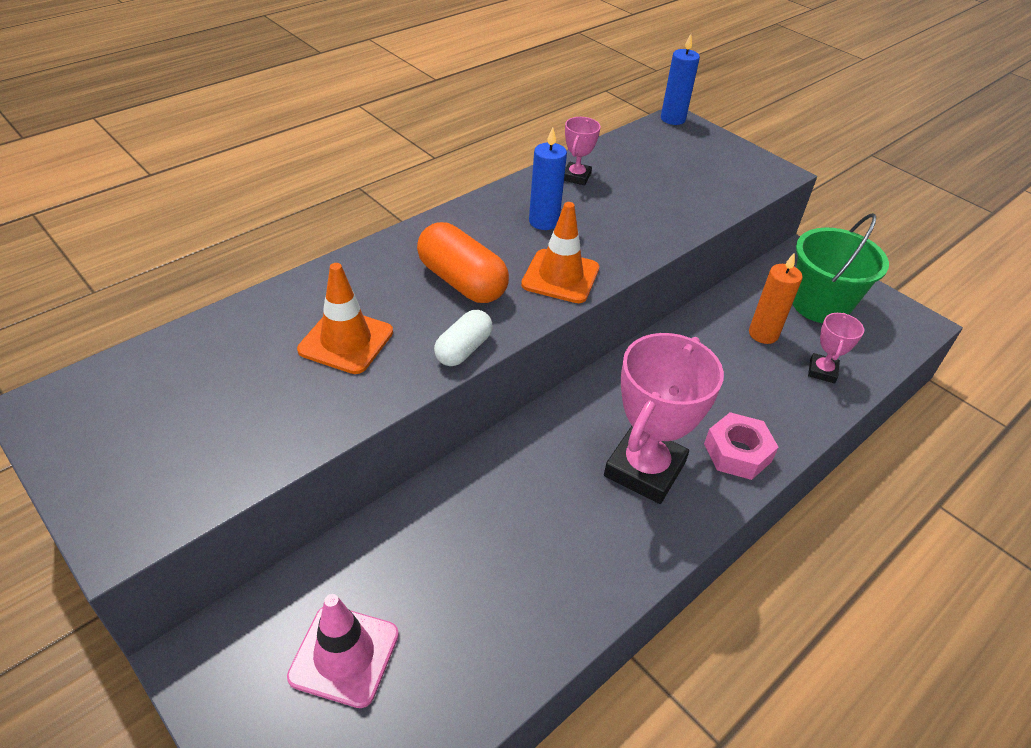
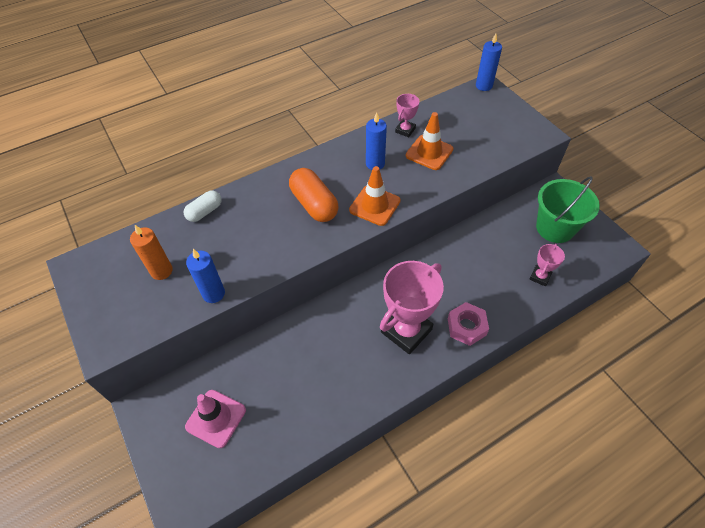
camera: 15 degrees right, 10 degrees up
(318, 426) = (213, 293): none -> blue candle
(346, 341) = (239, 240): orange traffic cone -> orange traffic cone (429, 152)
(463, 349) = (304, 252): white capsule -> white capsule (205, 212)
(763, 334) = (509, 246): orange candle -> orange candle (161, 271)

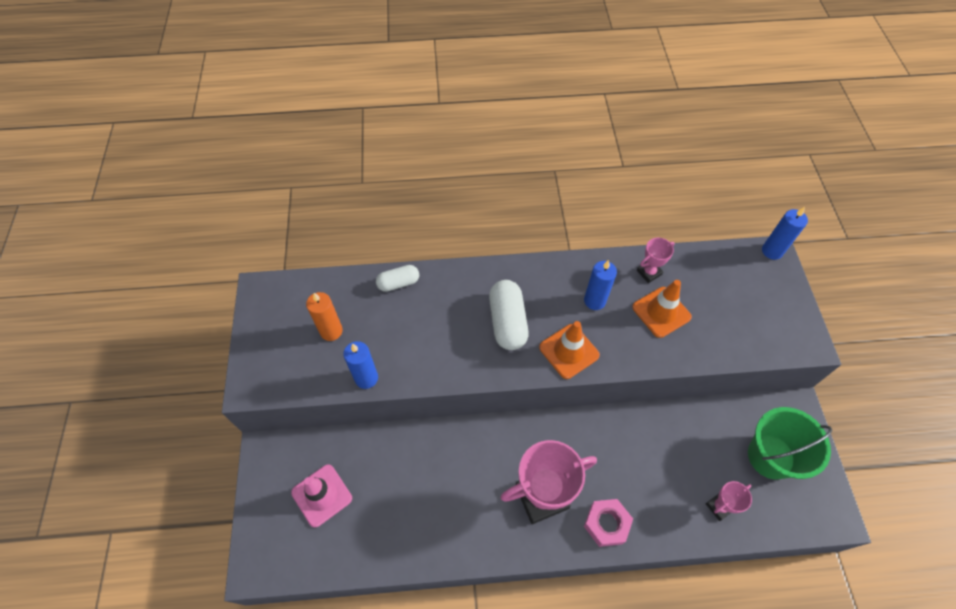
camera: 25 degrees right, 5 degrees up
(314, 204) = (507, 322): orange capsule -> white capsule

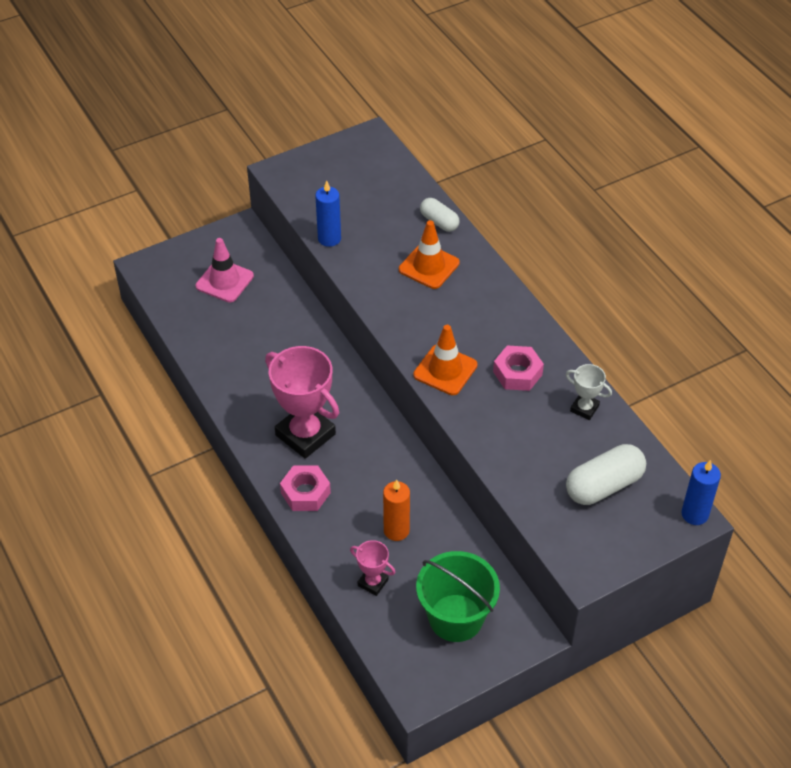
camera: 65 degrees right, 10 degrees down
(331, 331) = (360, 198): orange candle -> orange candle (396, 530)
(507, 322) = (448, 314): white capsule -> white capsule (604, 485)
(594, 301) = (517, 373): blue candle -> pink nut
(649, 272) = (584, 408): pink trophy -> white trophy
(661, 312) = (540, 431): orange traffic cone -> orange traffic cone (429, 266)

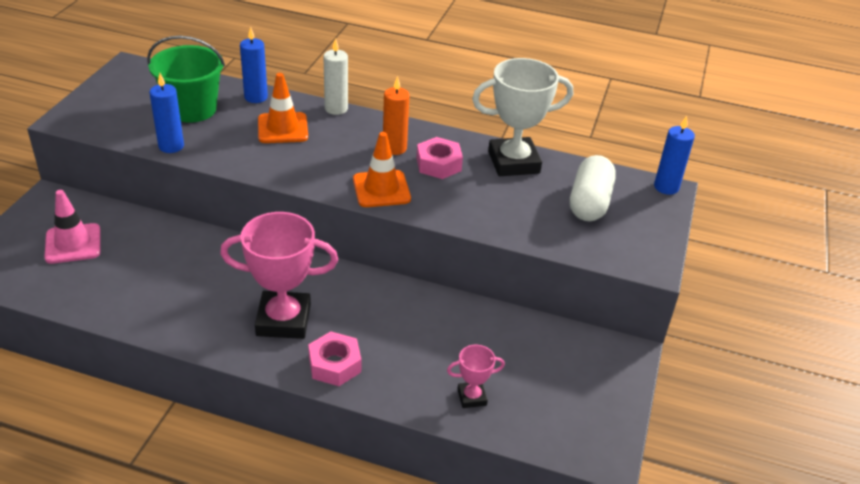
camera: 45 degrees left, 10 degrees down
(396, 530) = (444, 345): orange candle -> orange candle (394, 148)
(439, 222) = (256, 97): white capsule -> blue candle
(456, 618) = (565, 379): green bucket -> green bucket (192, 109)
(492, 269) = (336, 108): none -> white candle
(584, 408) = (513, 162): white trophy -> white trophy, size x2.06

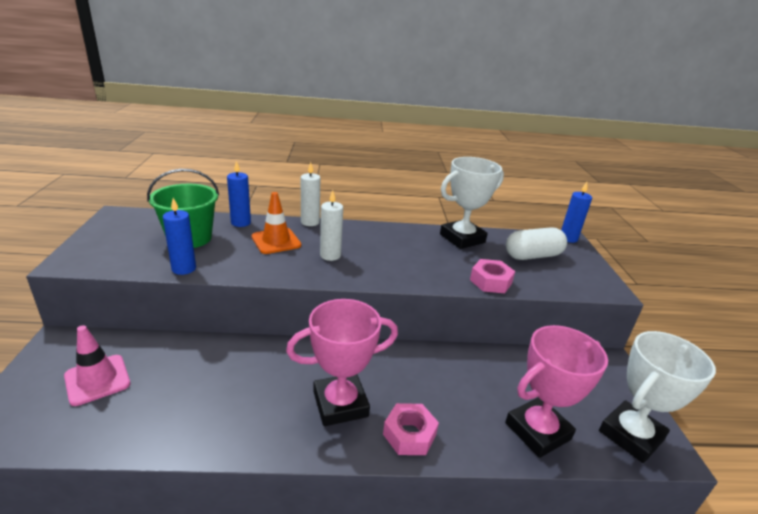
camera: 20 degrees left, 10 degrees down
(333, 157) = (330, 255): none -> white candle
(381, 189) = (384, 272): orange traffic cone -> none
(394, 148) = (372, 242): orange candle -> none
(438, 164) = (412, 248): pink nut -> pink nut (490, 281)
(472, 397) = (537, 431): pink trophy -> pink trophy, size x2.06
(575, 429) = (631, 435): none -> white trophy
(589, 202) = (532, 256): white capsule -> white capsule turned 75 degrees clockwise

